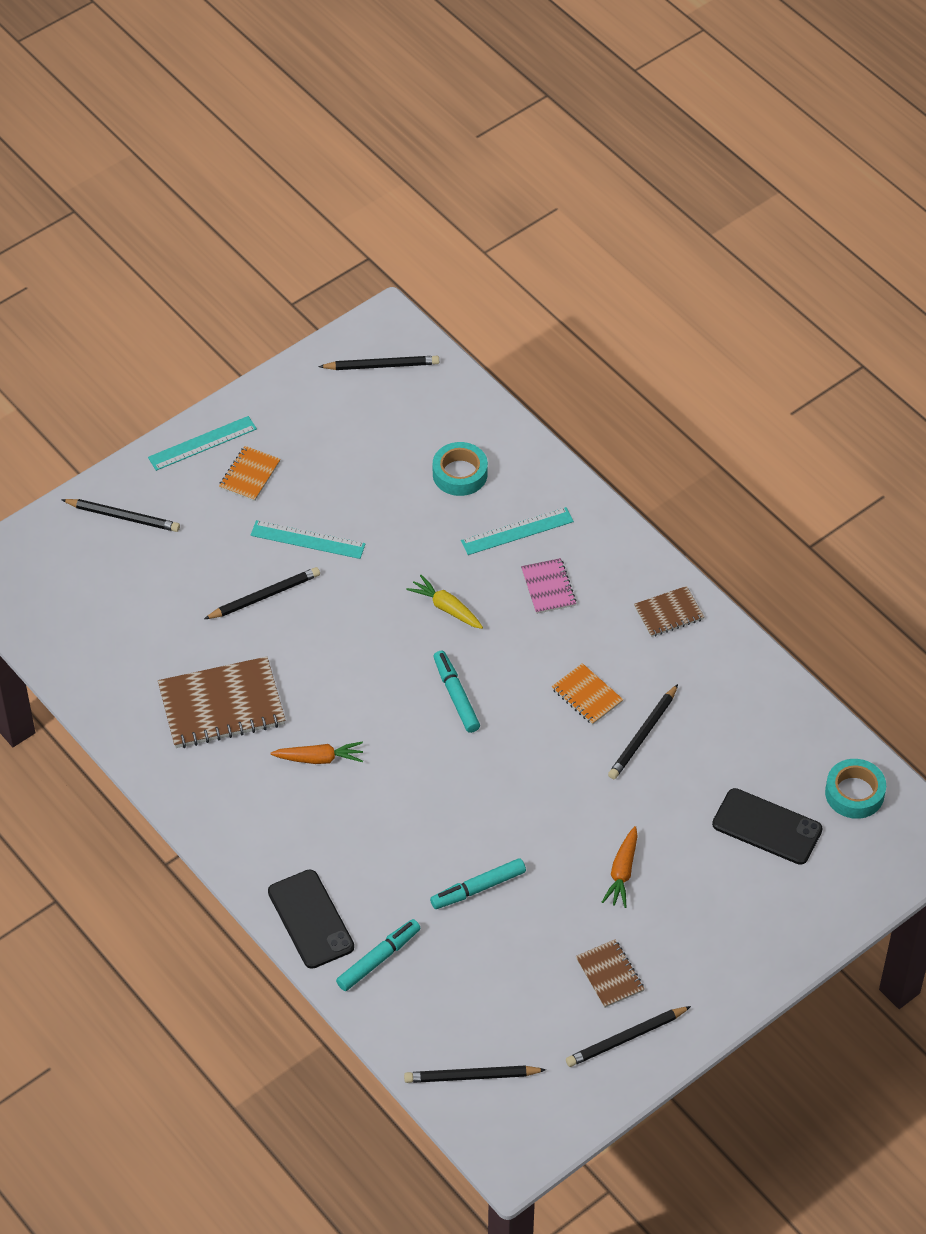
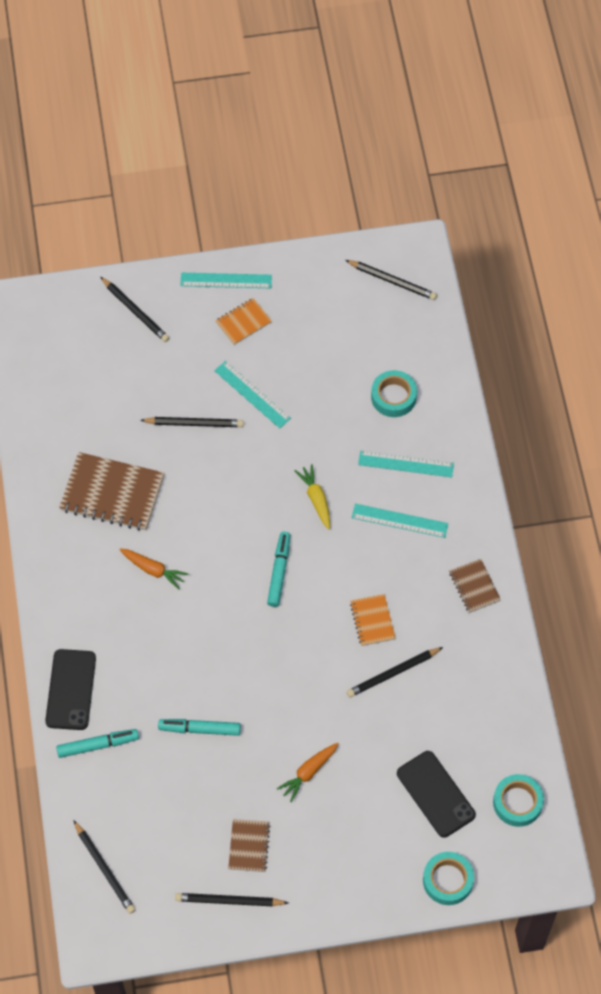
camera: 30 degrees right, 10 degrees up
(471, 1076) = (104, 869): black pencil -> black pencil turned 150 degrees counterclockwise
(548, 587) = (399, 520): pink notebook -> turquoise ruler
(668, 613) = (474, 586): brown notebook -> brown notebook turned 60 degrees clockwise
(836, 902) = (447, 880): none -> turquoise tape

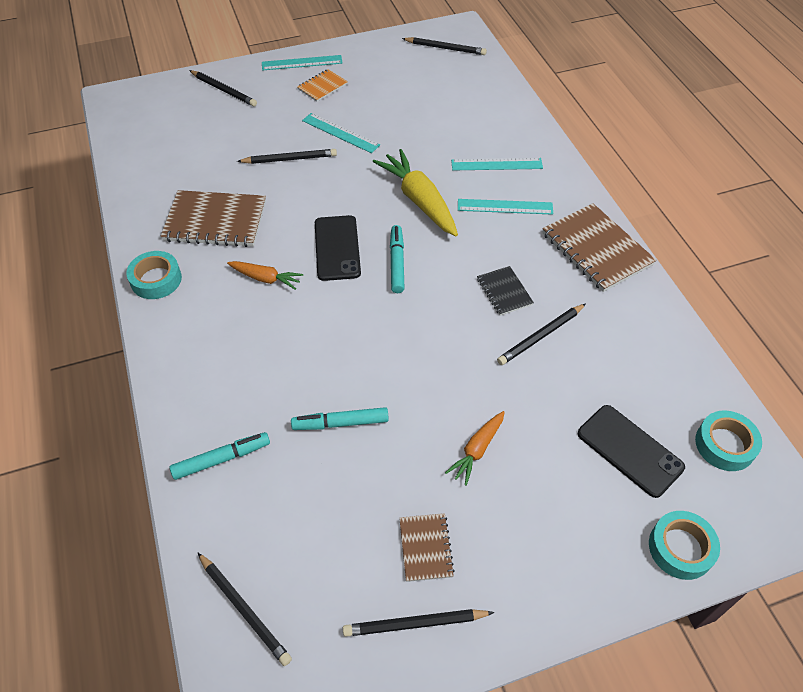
camera: 10 degrees left, 10 degrees down
(71, 689) = (185, 404): black phone -> black phone (337, 248)
(316, 499) = (419, 200): yellow carrot -> yellow carrot, size x1.82
(372, 621) = (504, 292): orange notebook -> black notebook
(393, 397) = (470, 120): turquoise tape -> turquoise tape (156, 280)
(474, 586) = (596, 249): brown notebook -> brown notebook, size x1.89

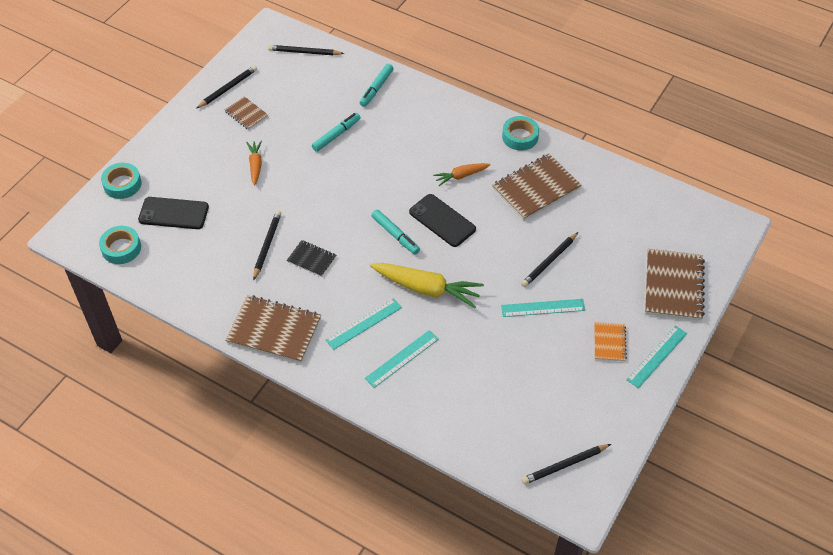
camera: 140 degrees right, 0 degrees up
(224, 90) = (673, 286): black pencil -> brown notebook

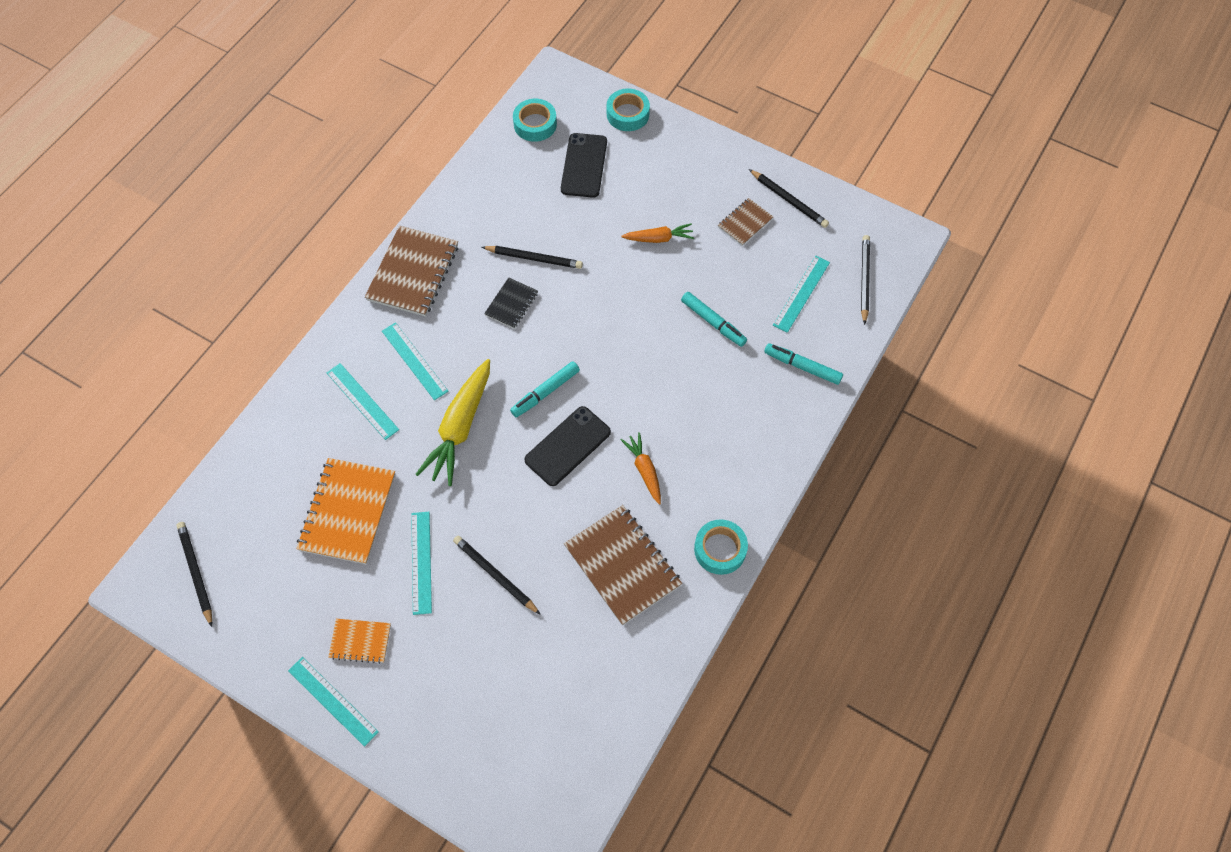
camera: 90 degrees right, 10 degrees up
(314, 86) = (801, 293): none -> turquoise ruler
(504, 360) = (347, 512): none -> orange notebook
(673, 286) = (444, 739): brown notebook -> none

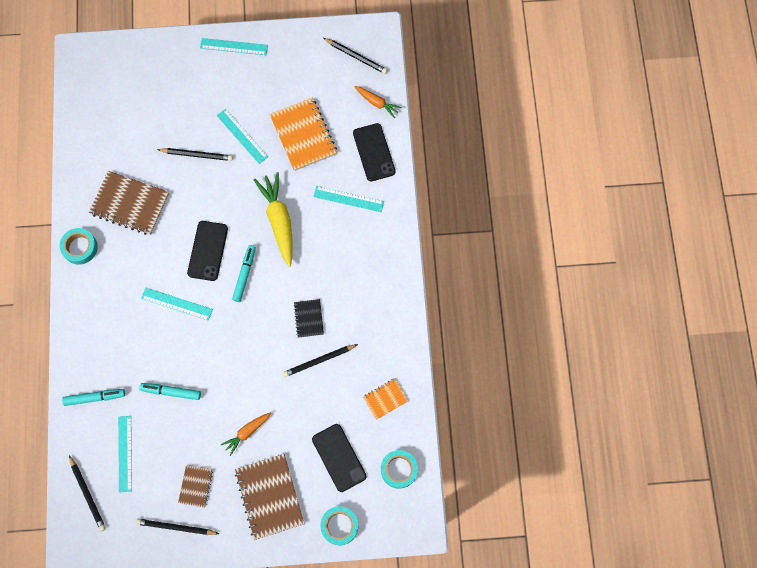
camera: 145 degrees right, 10 degrees up
(286, 435) = (374, 152): none -> black phone
(360, 641) = (242, 80): orange notebook -> orange notebook (385, 399)
(413, 273) = (387, 298): brown notebook -> brown notebook (269, 496)
(414, 361) = (338, 242): turquoise ruler -> turquoise ruler (177, 303)
(644, 470) = (152, 265): orange carrot -> orange carrot (377, 103)

